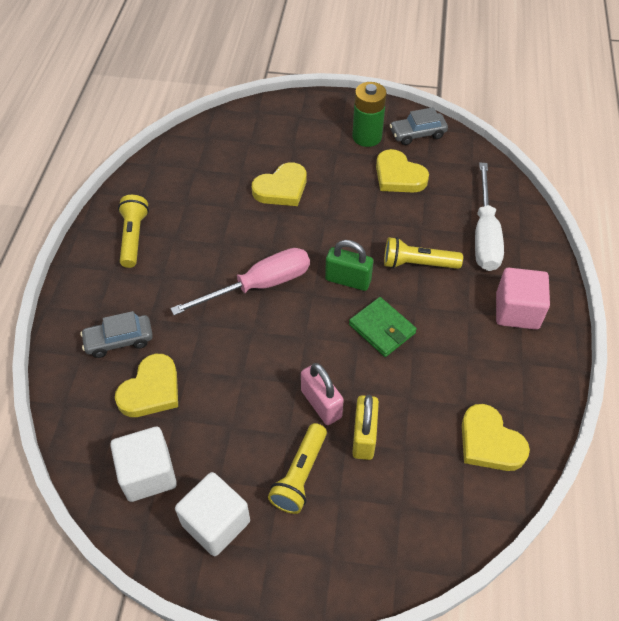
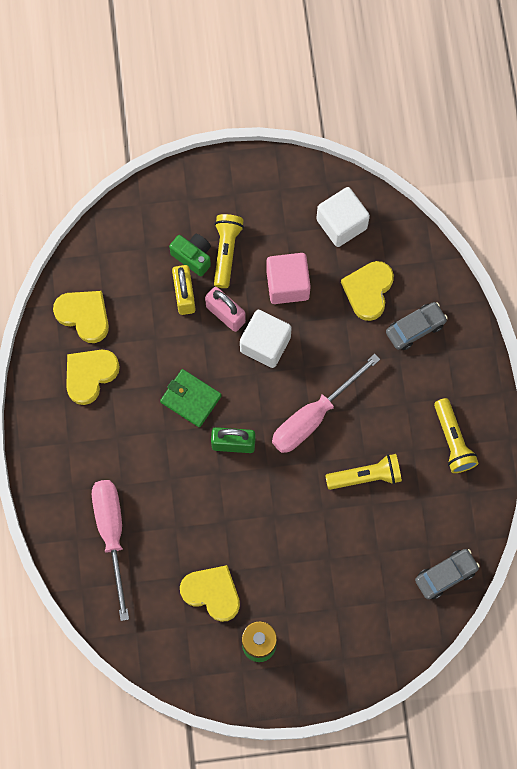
camera: 165 degrees right, 20 degrees up
(216, 523) = (277, 202): white cube -> white cube (265, 344)
(281, 188) = (329, 542): yellow heart -> yellow heart (90, 375)
(342, 480) = (193, 256): none -> green camera
(417, 134) = (203, 665): grey car -> grey car (445, 575)
(418, 264) = (171, 480): yellow flashlight -> yellow flashlight (365, 476)
(484, 235) = (112, 534): white screwdriver -> pink screwdriver
(517, 311) = (72, 449): pink cube -> pink cube (287, 284)

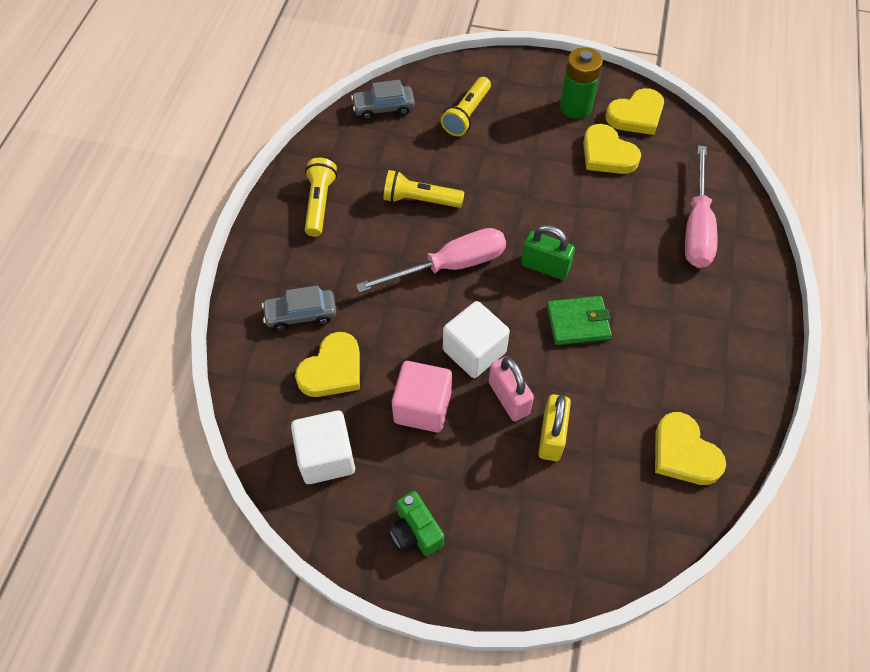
camera: 160 degrees left, 15 degrees down
(90, 375) = (690, 383): yellow heart -> yellow heart (636, 115)
(191, 399) = (578, 323): green wallet -> green wallet turned 60 degrees counterclockwise
(193, 256) = (526, 480): green camera -> green camera (415, 532)
(226, 252) = (482, 471): yellow flashlight -> yellow flashlight (467, 114)

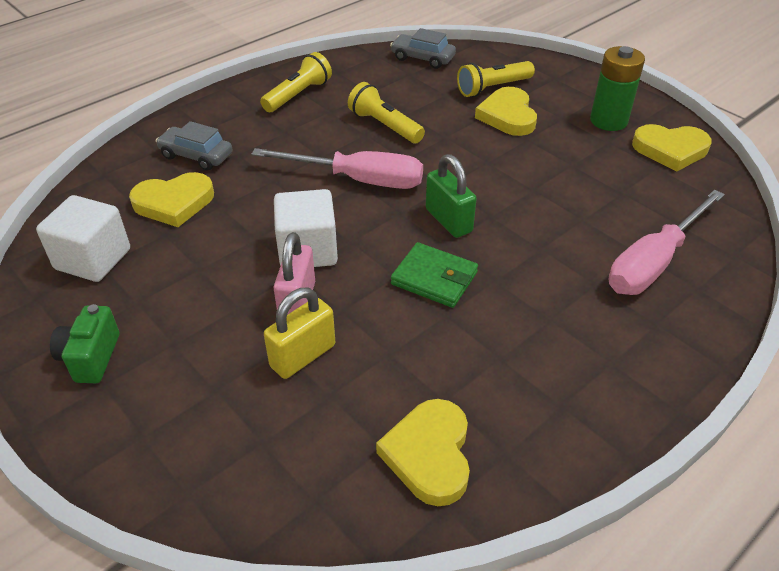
camera: 35 degrees right, 15 degrees down
(422, 407) = (213, 267): pink cube -> none
(607, 154) = (607, 166): yellow heart -> yellow heart (507, 116)

